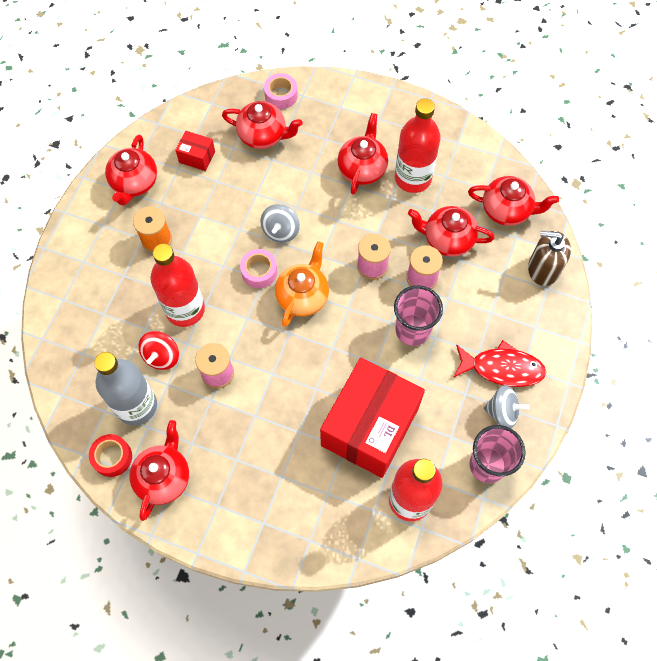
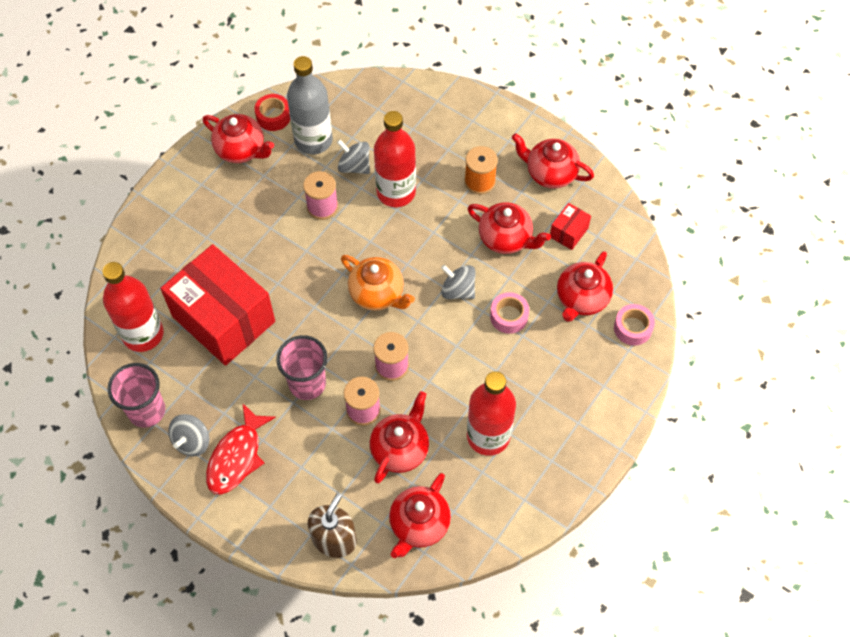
camera: 105 degrees right, 5 degrees down
(162, 356) = (354, 166): red spinning top -> grey spinning top
(259, 272) = (417, 261): pink tape -> pink tape (509, 316)
(362, 169) = (514, 387): red teapot -> red teapot (506, 238)

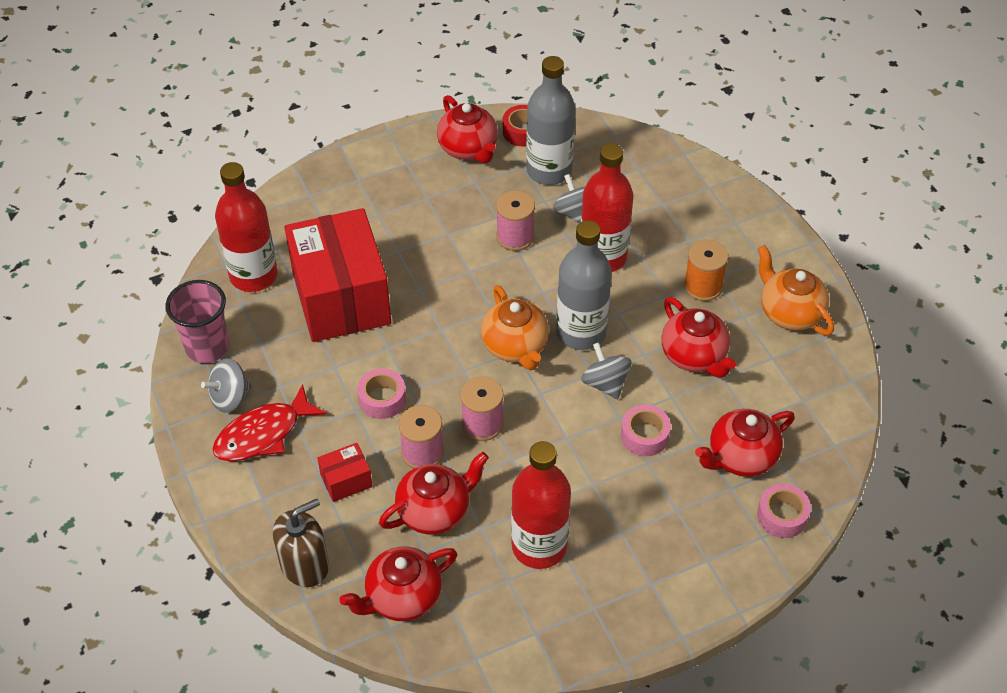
camera: 30 degrees right, 10 degrees down
(307, 384) = (382, 399): pink cup -> pink tape
(417, 259) = (581, 332): none -> grey bottle
(550, 173) = (789, 313): red teapot -> orange teapot
(568, 232) = (771, 382): red box -> red box (346, 480)

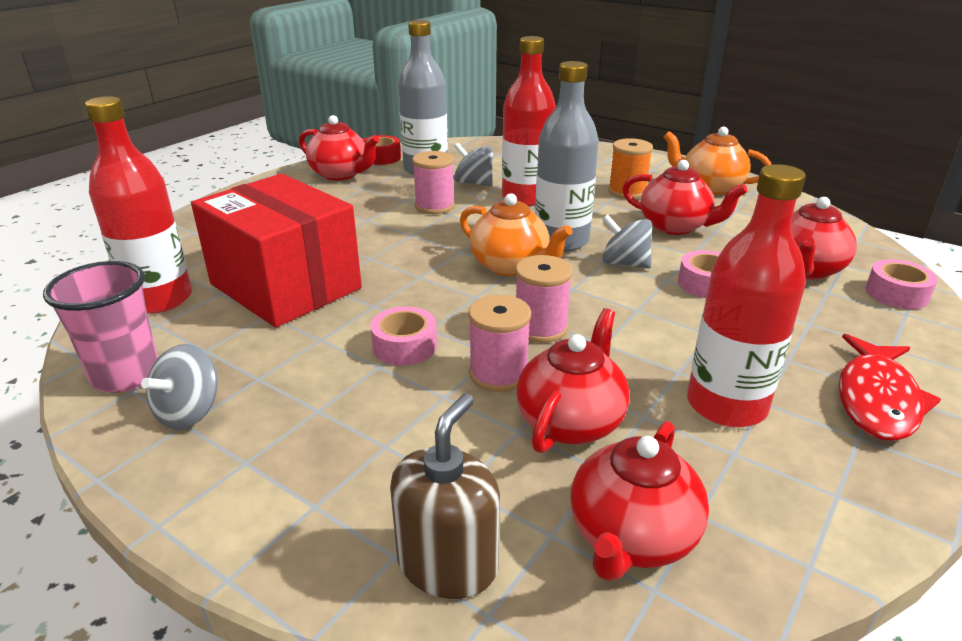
camera: 30 degrees left, 20 degrees down
(263, 434) = (266, 432): red fish -> red fish (877, 399)
(346, 480) = (426, 436): red box -> none

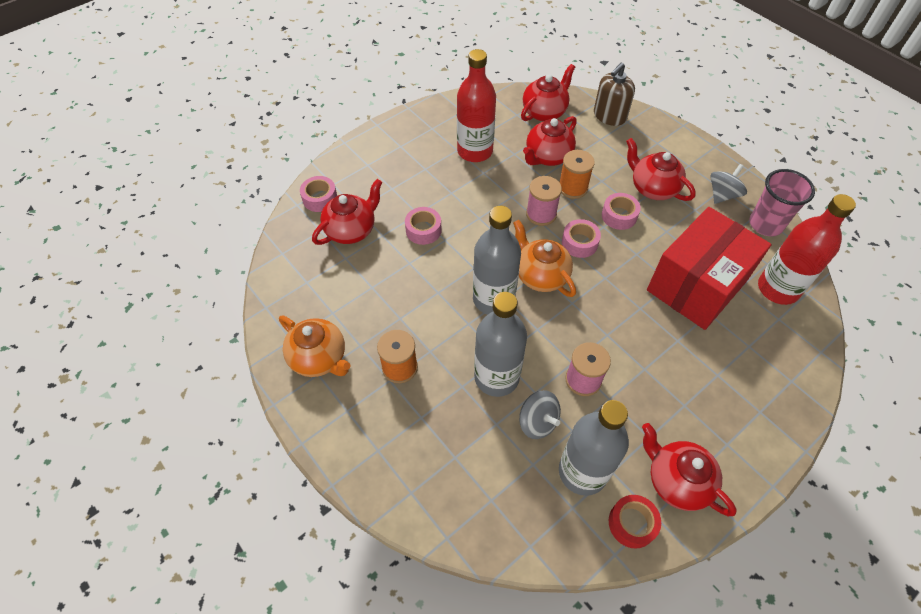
camera: 165 degrees left, 25 degrees up
(285, 286) = (696, 285): red box -> red box turned 75 degrees clockwise
(465, 304) = (579, 243): none -> pink tape
(498, 374) = (573, 188): pink spool -> orange spool
(526, 198) = (496, 377): red bottle -> grey bottle
(624, 263) = (462, 262): grey spinning top -> none
(675, 226) = (397, 299): red teapot -> red teapot (653, 188)
(877, 399) = (406, 141): red fish -> none

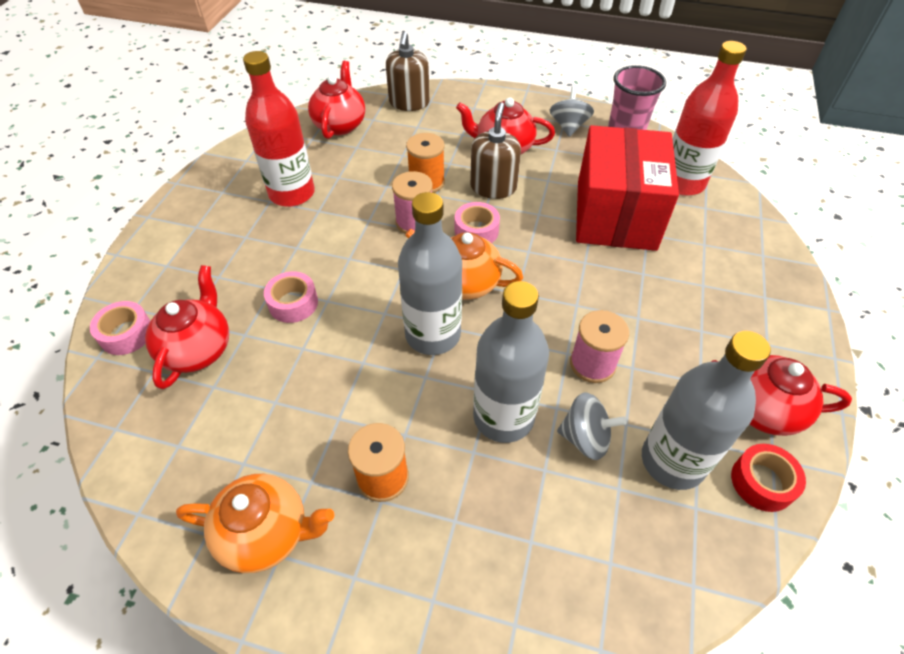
camera: 35 degrees left, 5 degrees down
(547, 157) = (377, 165): red teapot -> none
(619, 216) = (493, 187): pink tape -> brown soap dispenser

